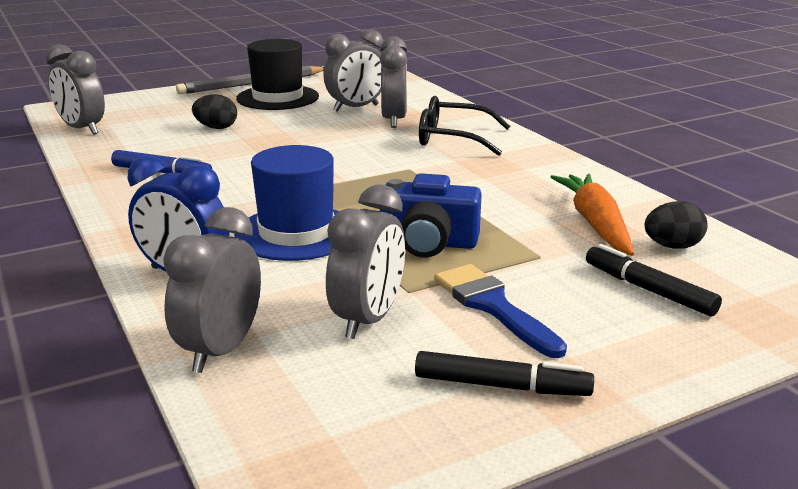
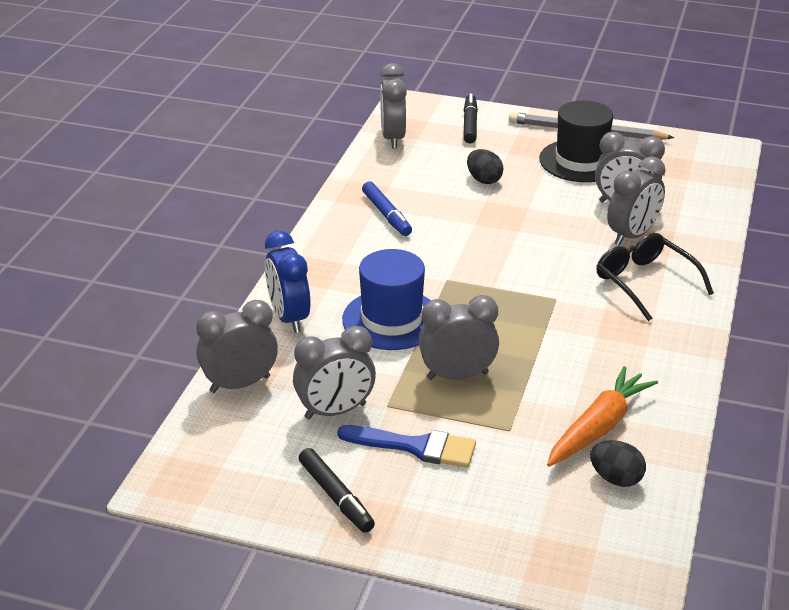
camera: 45 degrees right, 10 degrees up
(428, 243) = (457, 375): blue camera -> grey clock
(493, 306) = (416, 447): blue brush -> blue brush turned 90 degrees clockwise
(649, 290) = (530, 498): black marker -> black marker (470, 124)

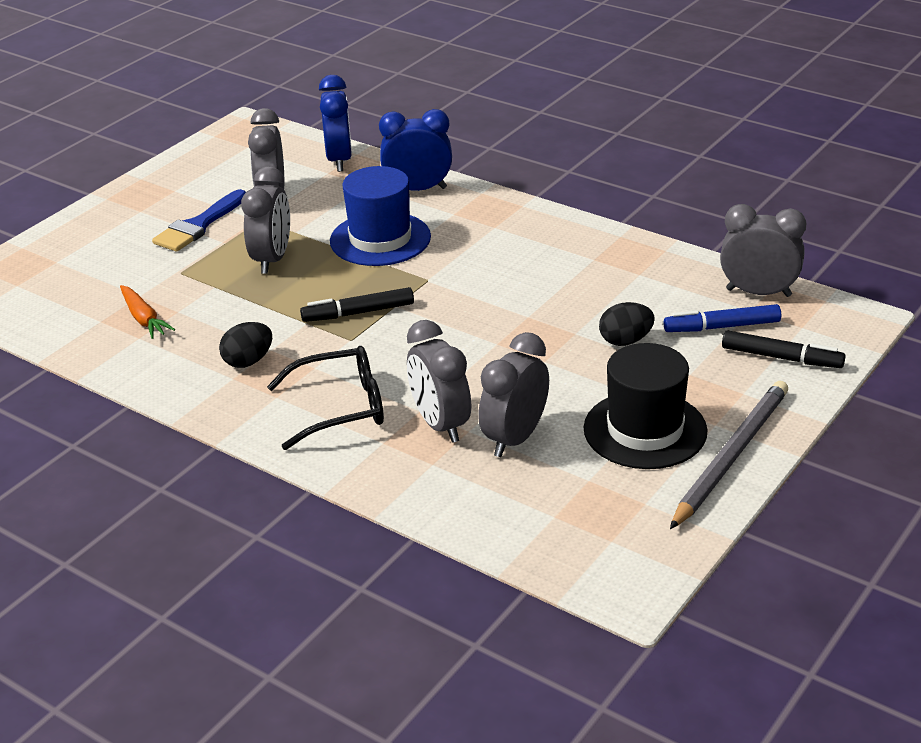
camera: 110 degrees right, 0 degrees up
(240, 384) = (339, 160): grey clock -> blue clock
(335, 496) = (175, 185): black marker -> black marker (359, 313)
(386, 214) = (575, 263): blue marker -> blue marker (722, 327)
(598, 427) = (144, 319): orange carrot -> orange carrot, size x0.63
(615, 478) = (76, 312): black egg -> black egg (248, 361)

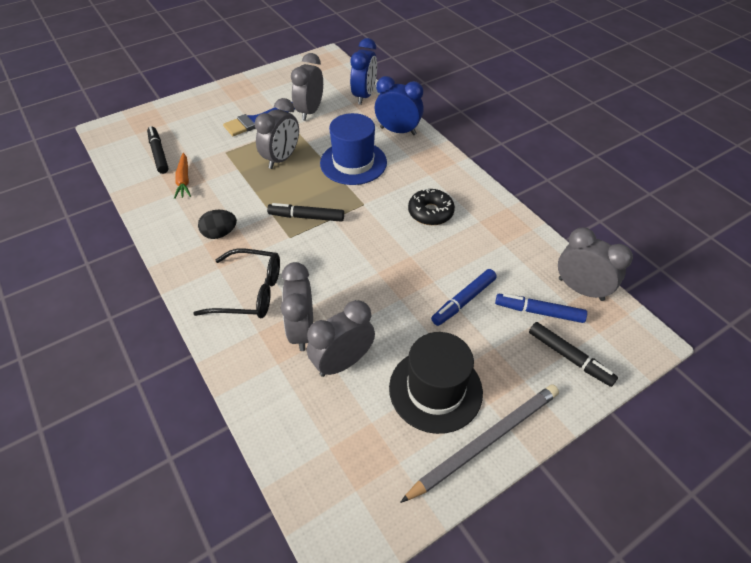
camera: 20 degrees right, 15 degrees up
(77, 299) = (159, 154): none -> black marker
(524, 266) = (430, 212): none -> black donut
(625, 341) = (464, 300): black egg -> blue marker

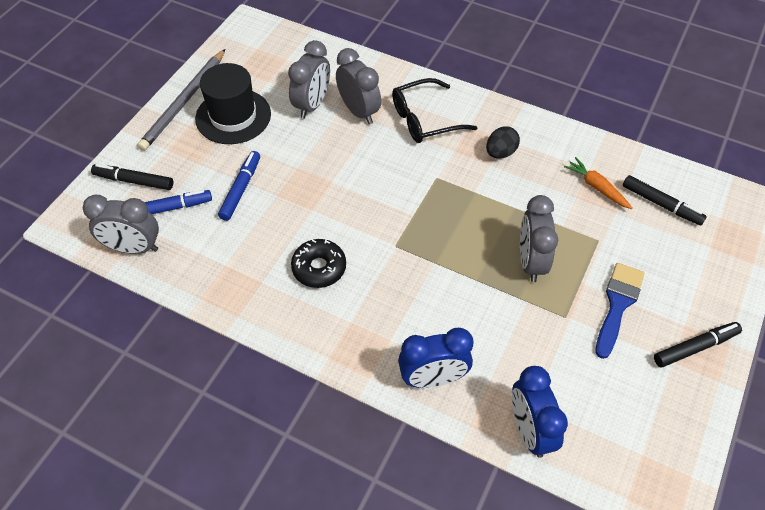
camera: 150 degrees right, 5 degrees up
(307, 217) = (439, 204): black marker -> black marker (694, 347)
(310, 111) = (572, 356): grey clock -> none
(353, 163) = (448, 296): blue hat -> none

